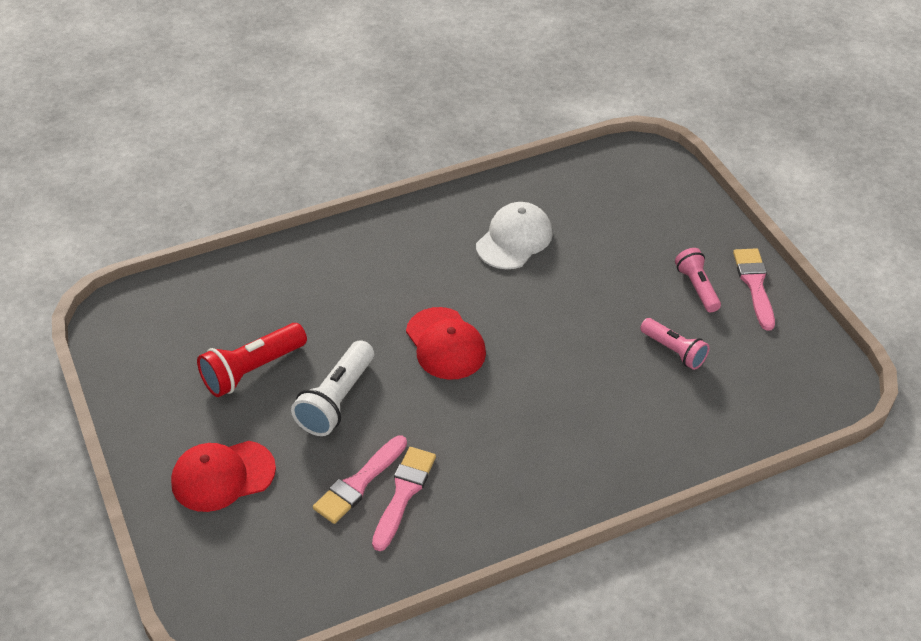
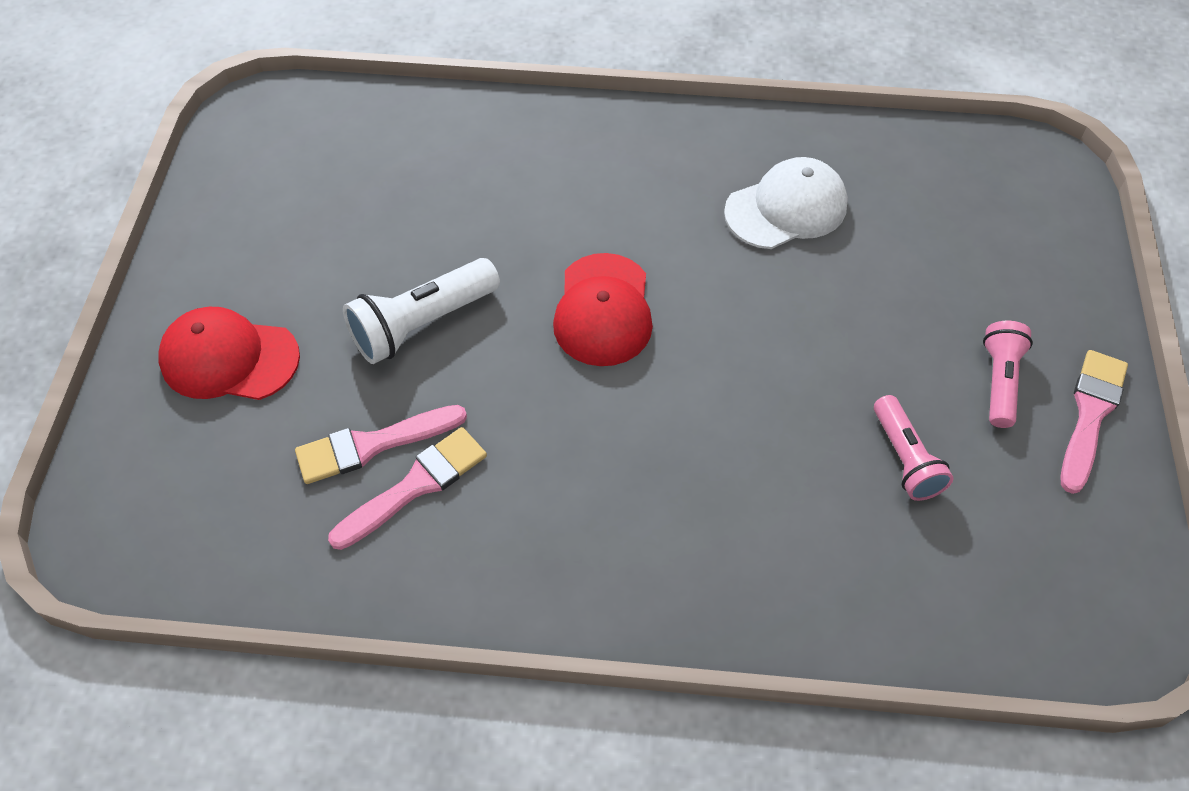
camera: 30 degrees right, 10 degrees up
(252, 370) = (354, 241): red flashlight -> none

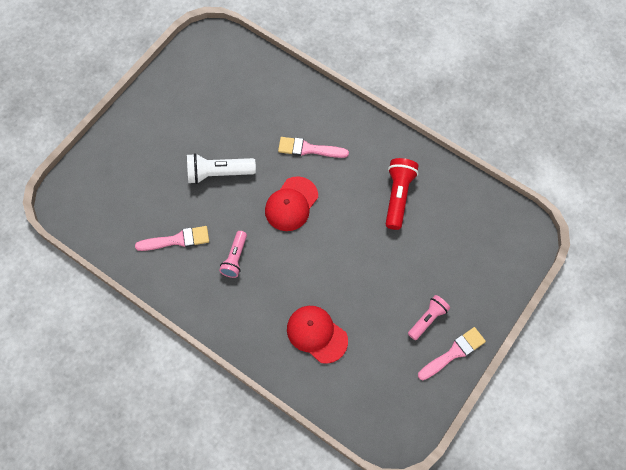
camera: 30 degrees right, 10 degrees up
(229, 358) = (140, 151): red cap -> red cap (317, 334)
(372, 445) = (171, 215): pink brush -> pink brush (308, 149)
(786, 208) = (398, 196): white cap -> red flashlight
(905, 458) = (365, 329): pink flashlight -> pink flashlight (235, 258)

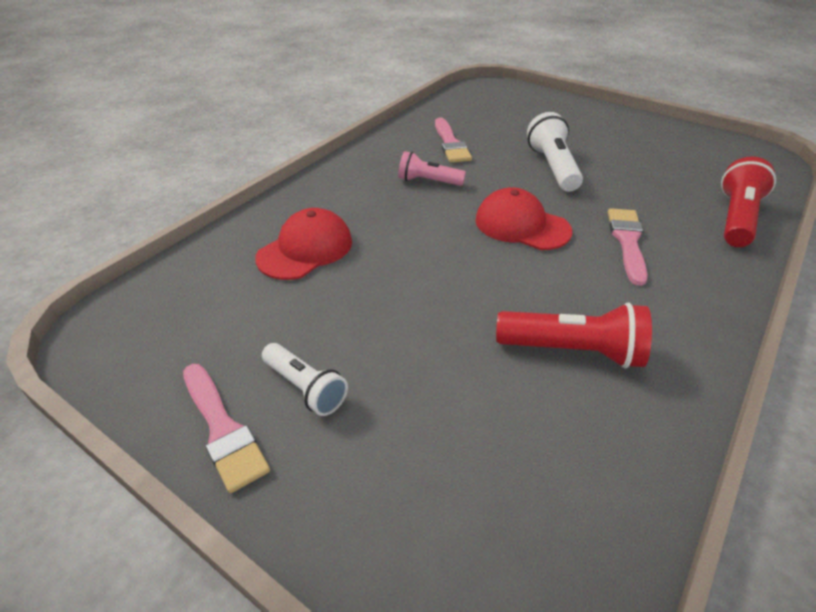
camera: 90 degrees right, 25 degrees down
(285, 84) = (736, 218): none -> red flashlight
(427, 319) = (305, 388): pink flashlight -> white flashlight

